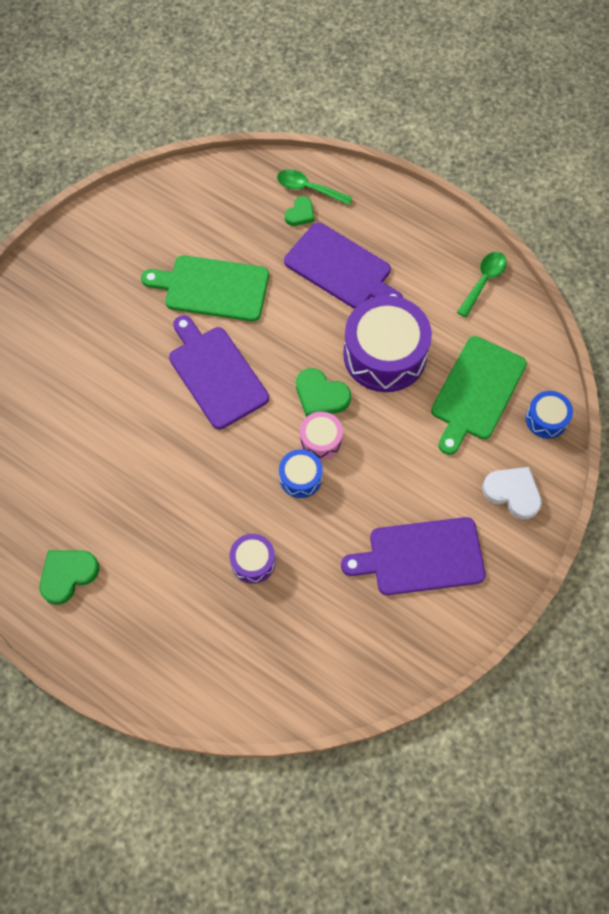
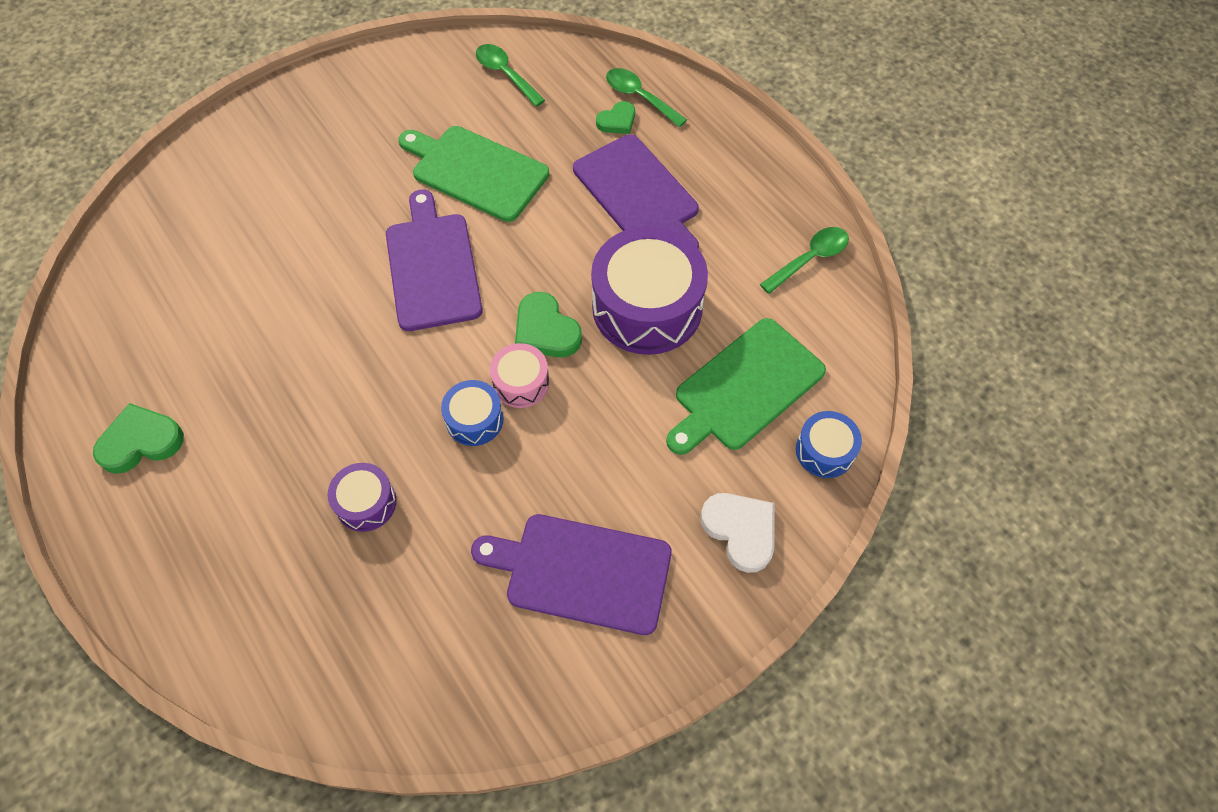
camera: 20 degrees right, 5 degrees down
(197, 199) = (505, 74): none -> green spoon

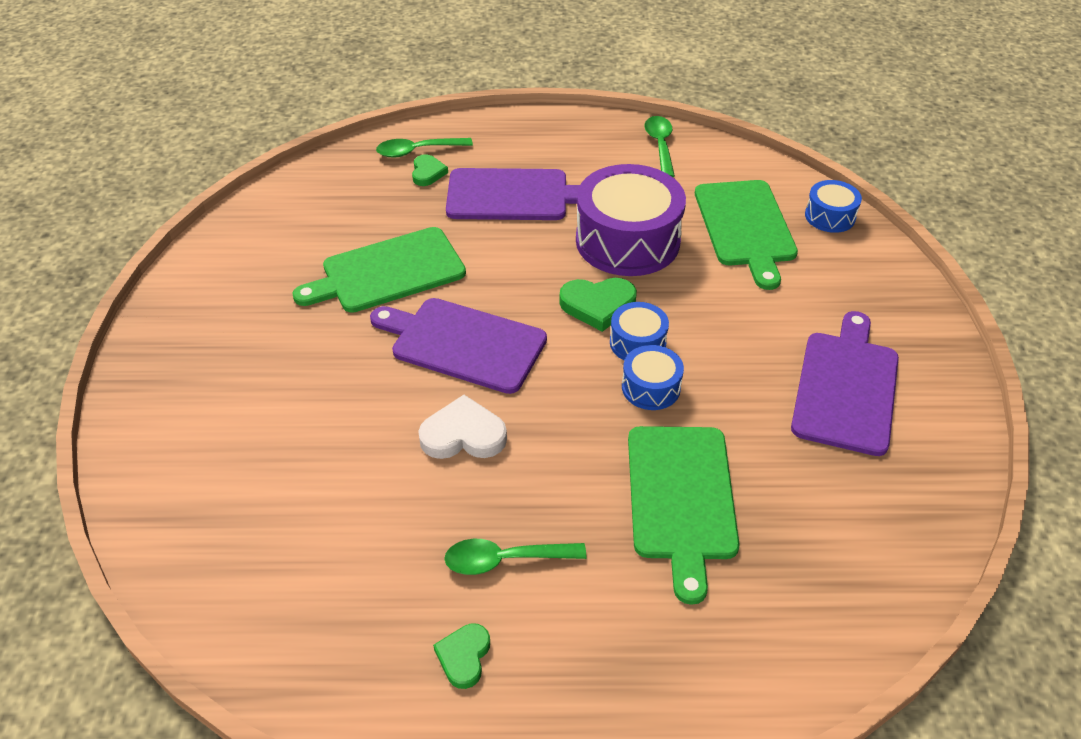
camera: 55 degrees left, 15 degrees down
(141, 442) = (464, 656): green heart -> green heart, size x0.64
(366, 503) = (681, 498): purple drum -> green cutting board
(505, 74) = (301, 208): green spoon -> green spoon (505, 560)
(521, 383) = (637, 343): pink drum -> blue drum
(582, 572) = (846, 387): purple cutting board -> purple cutting board turned 150 degrees clockwise
(740, 531) = (868, 287): white heart -> white heart (463, 435)

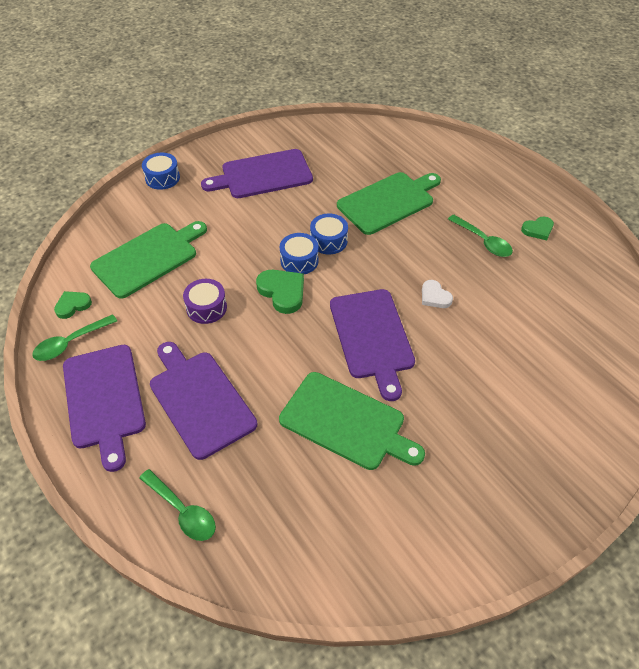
camera: 125 degrees left, 5 degrees up
(427, 173) = (210, 480): green heart -> green heart (72, 305)
(463, 435) = (434, 296): white heart -> white heart, size x0.64
(571, 145) = (104, 399): none -> purple cutting board
(627, 241) = (206, 308): purple drum -> purple drum, size x0.49
(830, 216) = (108, 225): blue drum -> blue drum (162, 178)

